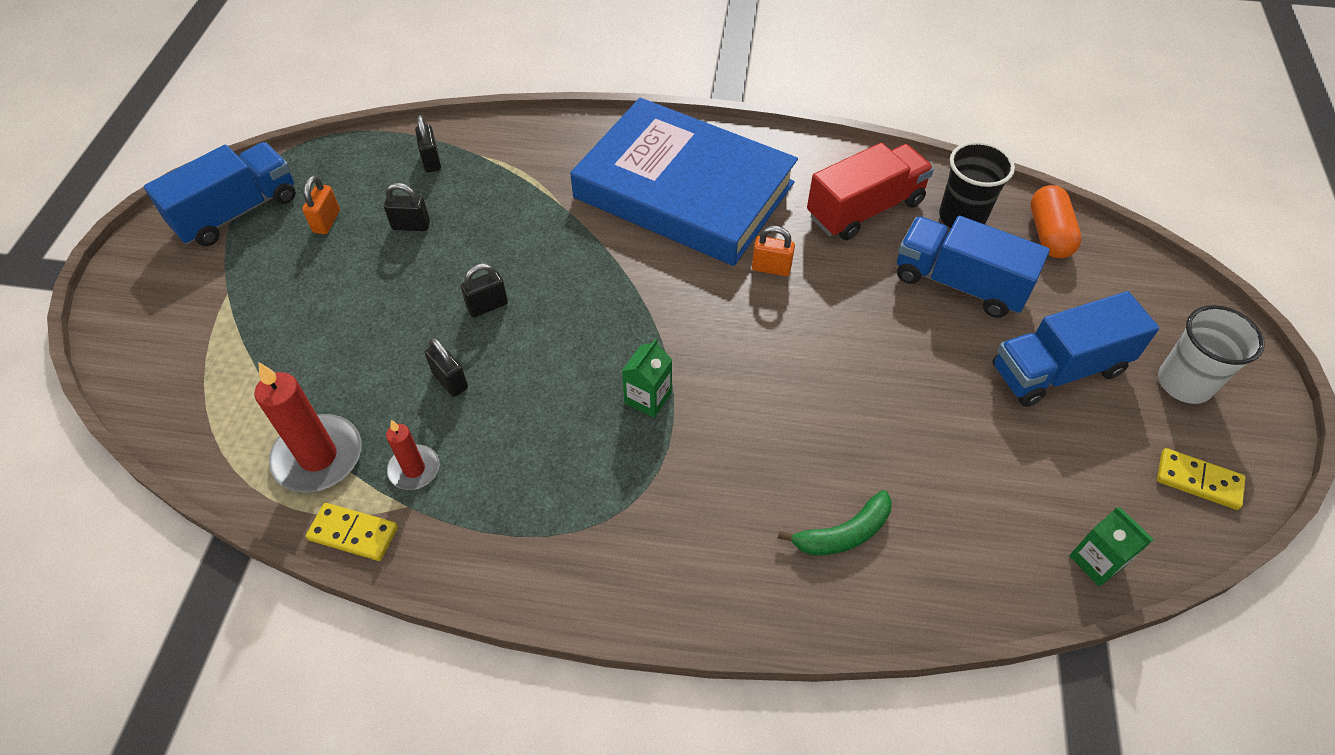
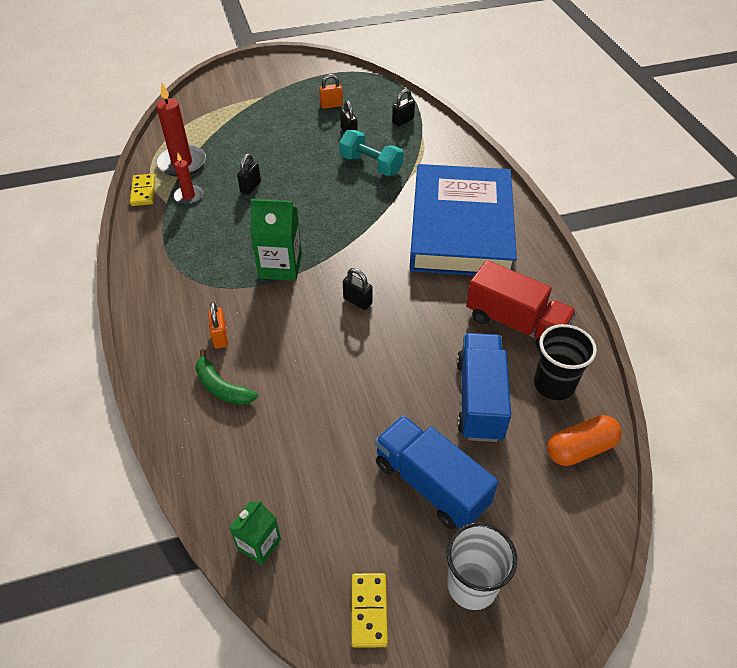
camera: 65 degrees right, 5 degrees down
(237, 212) = (317, 77): blue truck -> none
(487, 306) = (310, 181): black padlock -> black padlock (357, 301)
(502, 228) = (371, 165): none -> turquoise dumbbell
(648, 398) = (280, 266): green carton -> green carton, size x1.64
(771, 268) = (421, 290): orange padlock -> orange padlock (220, 337)

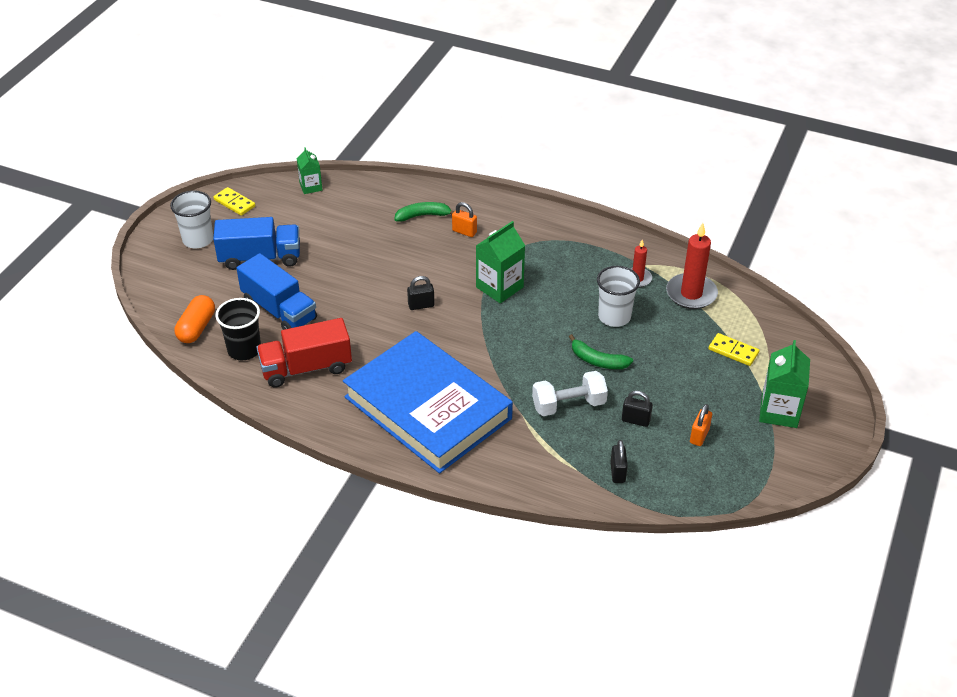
camera: 130 degrees right, 5 degrees down
(143, 191) = (669, 258): yellow domino -> yellow domino (733, 351)
(250, 187) = (614, 317): black padlock -> white cup
(272, 87) = (779, 411): none -> green carton
(310, 173) = (597, 360): none -> green banana
(371, 165) = (569, 405): turquoise dumbbell -> white dumbbell

